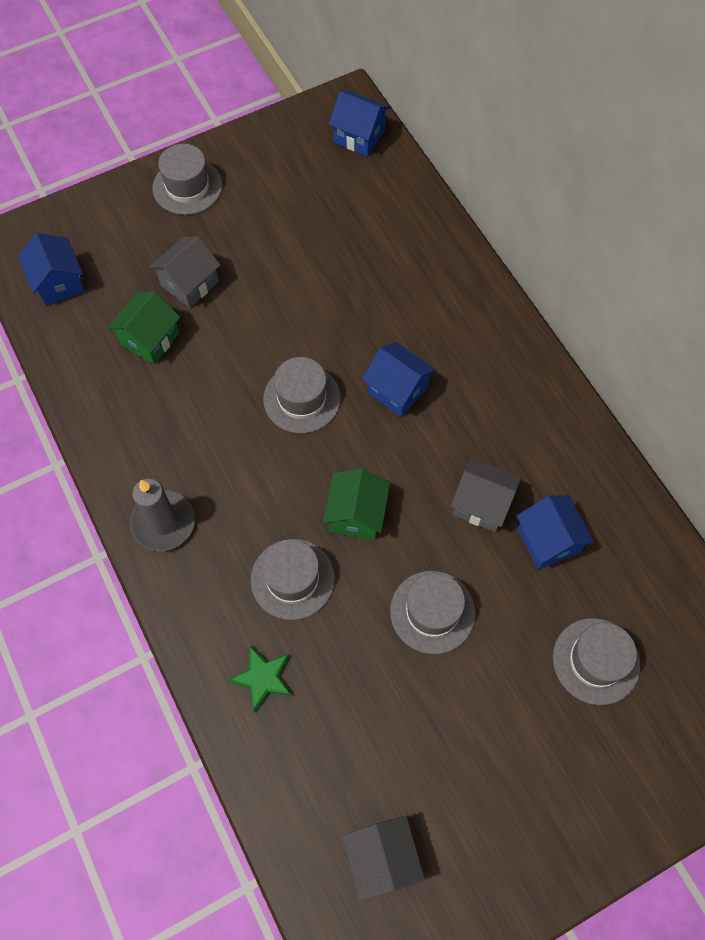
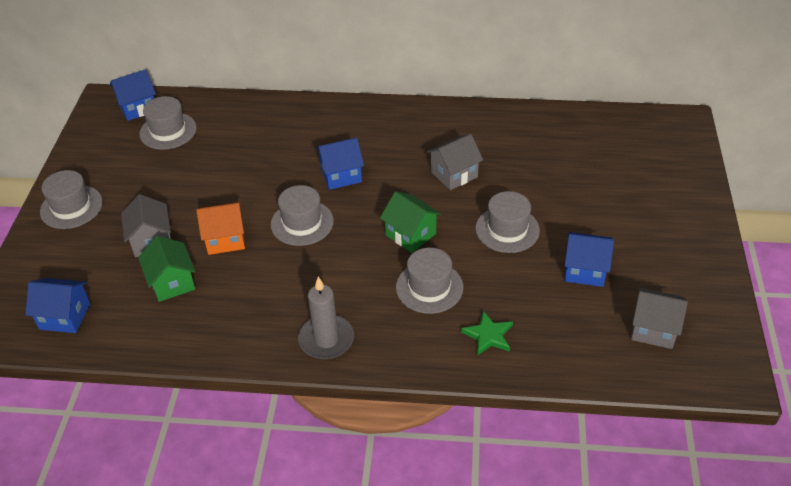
camera: 55 degrees left, 20 degrees down
(233, 344) = (225, 239): none -> orange house
(548, 540) = (501, 158): blue house -> blue house (585, 270)
(596, 661) = (592, 174): grey hat -> grey hat (168, 131)

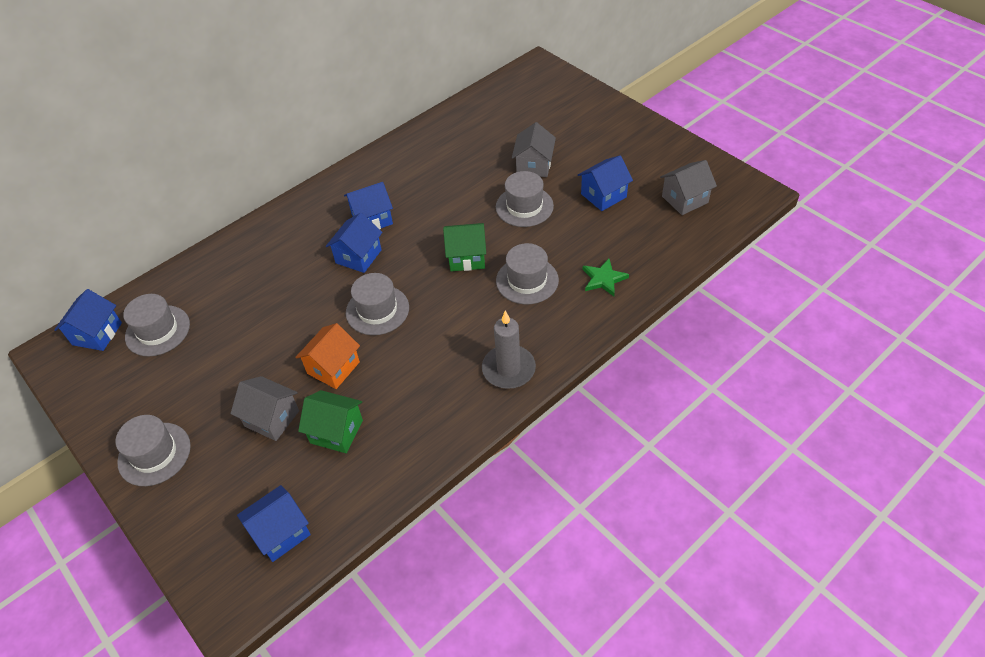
camera: 45 degrees left, 5 degrees up
(385, 155) = (372, 219): none -> blue house
(454, 174) = (440, 197): grey house -> grey house (534, 165)

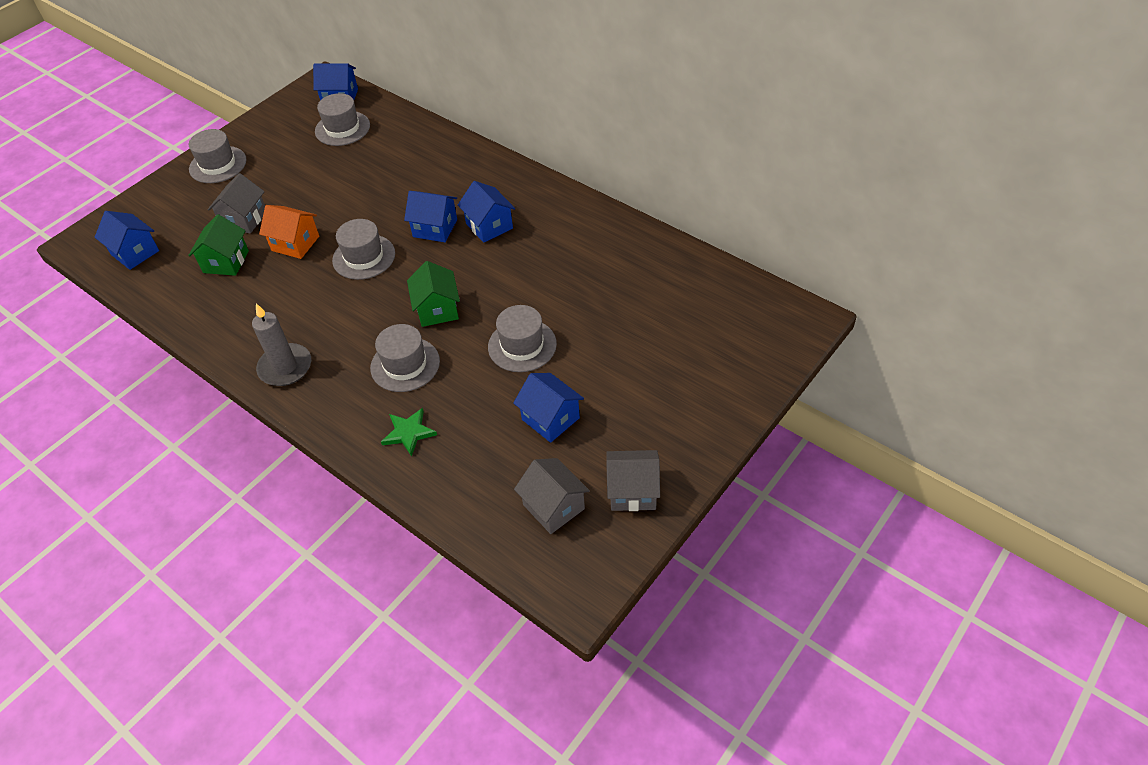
camera: 80 degrees right, 0 degrees up
(534, 165) = (596, 344): grey house -> grey house (632, 491)

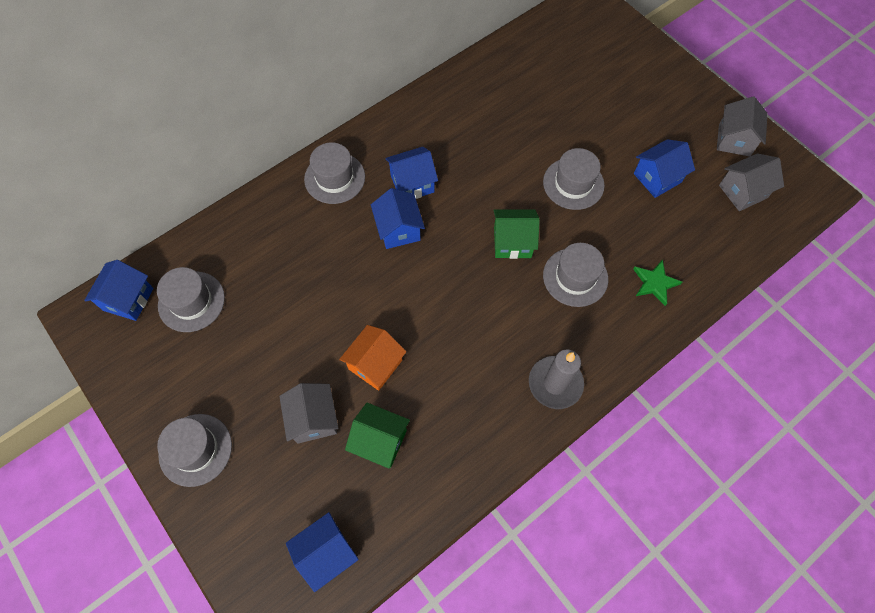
camera: 80 degrees left, 15 degrees up
(244, 219) = (313, 419): grey house -> grey house turned 45 degrees clockwise
(364, 257) = (419, 298): grey hat -> grey hat (334, 178)
(435, 228) = (399, 230): blue house -> blue house turned 45 degrees counterclockwise

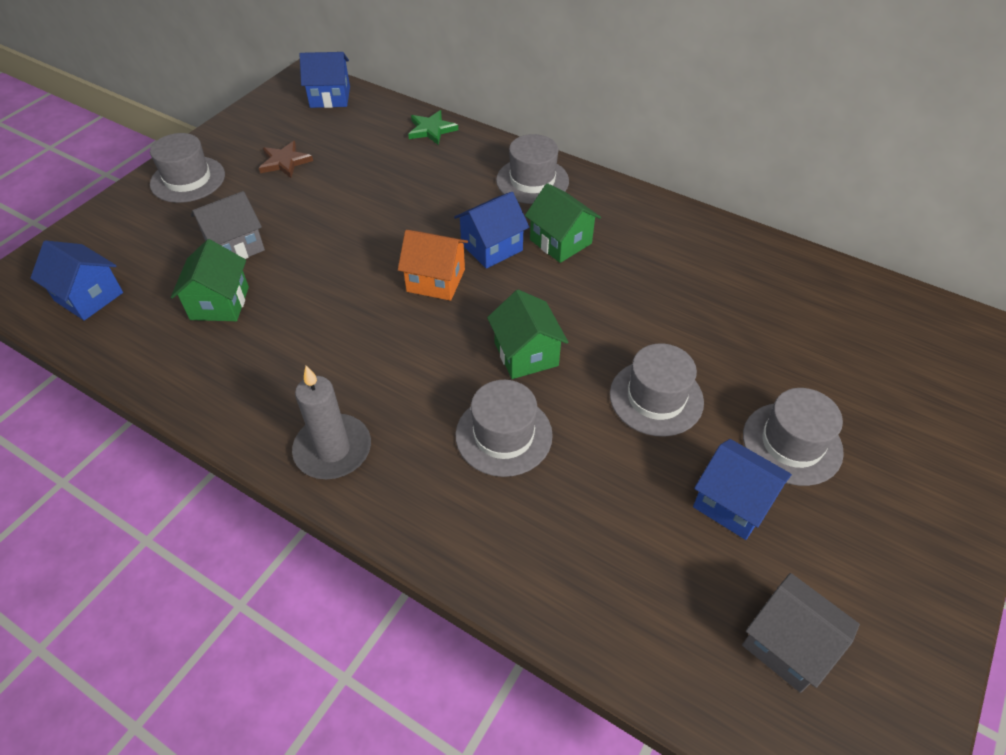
camera: 70 degrees right, 15 degrees down
(191, 301) = (341, 132): grey hat -> grey hat (792, 443)
(212, 358) = (285, 162): none -> brown star
(375, 364) = (311, 274): orange house -> orange house (436, 280)
(412, 184) = (560, 241): blue house -> green house
(655, 283) = (537, 539): green star -> green star (431, 130)
(734, 140) = (890, 609): grey house -> none

